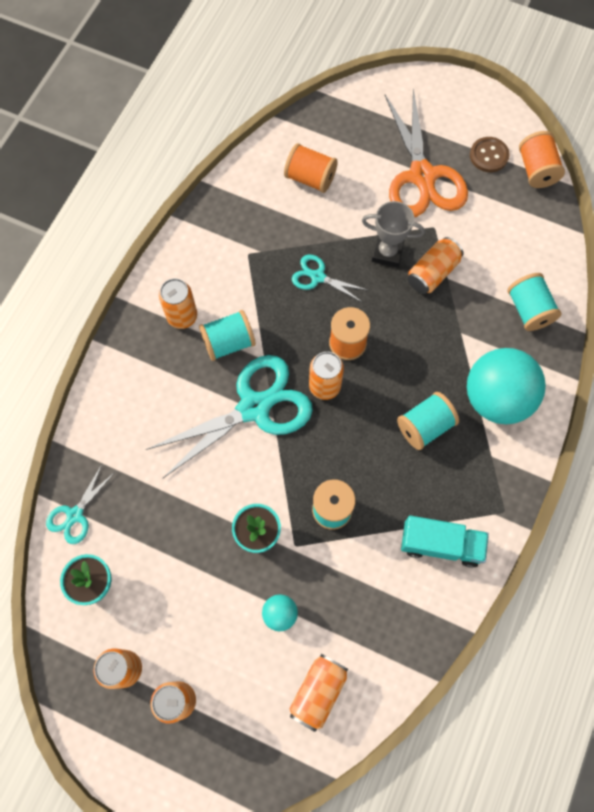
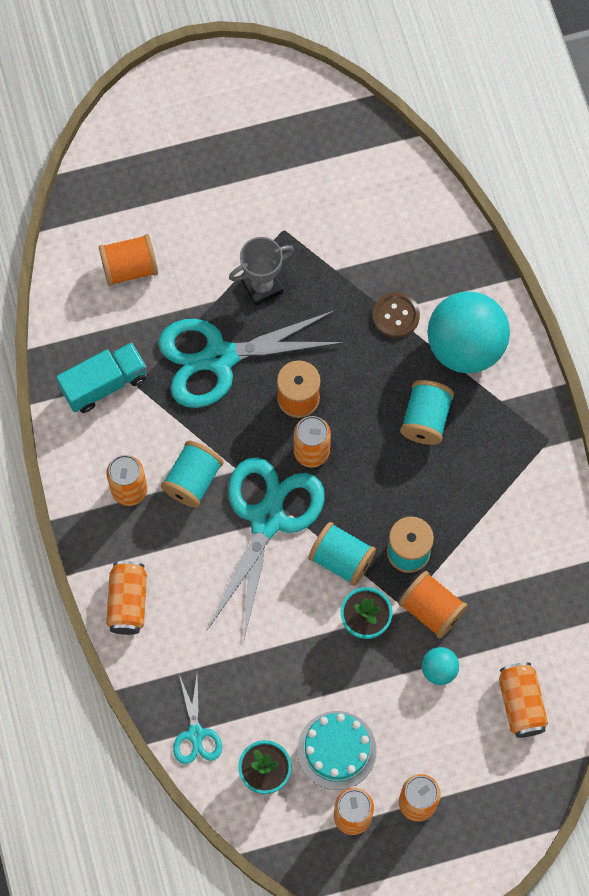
camera: 40 degrees left, 0 degrees up
(157, 610) = (336, 750): none -> turquoise cake
(317, 277) = (219, 358): turquoise scissors -> turquoise scissors, size x2.07
(422, 176) = (232, 188): orange scissors -> none
(432, 273) = (318, 275): orange can -> orange can (128, 602)
(440, 544) = (520, 508): turquoise truck -> turquoise truck (104, 384)
(489, 155) = (275, 121): brown button -> brown button (396, 316)
(529, 310) = (429, 245): turquoise spool -> turquoise spool (341, 559)
(536, 170) = (330, 103): orange spool -> orange spool (431, 610)

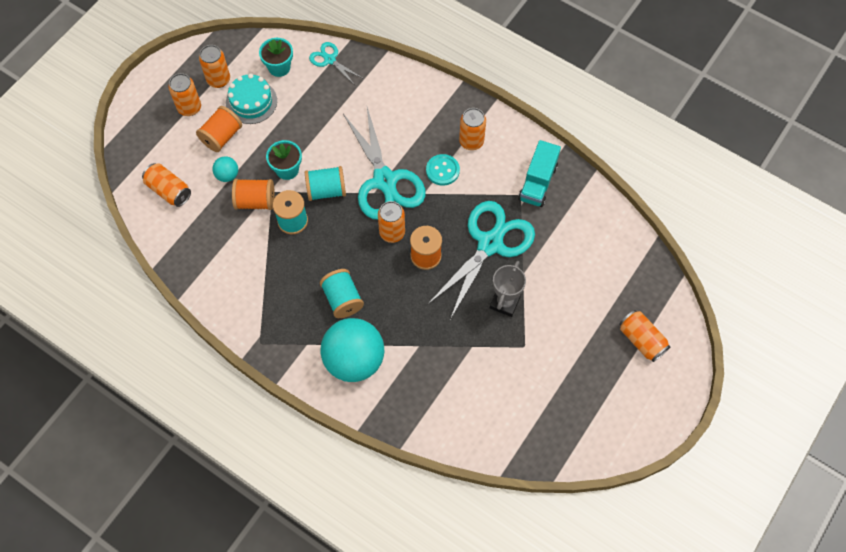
camera: 140 degrees right, 5 degrees down
(128, 602) = (419, 91): orange can -> orange can (641, 340)
(129, 268) = (588, 254): orange spool -> orange spool (222, 136)
(193, 480) = (442, 170): turquoise spool -> turquoise button
(396, 316) = (411, 346): brown button -> none

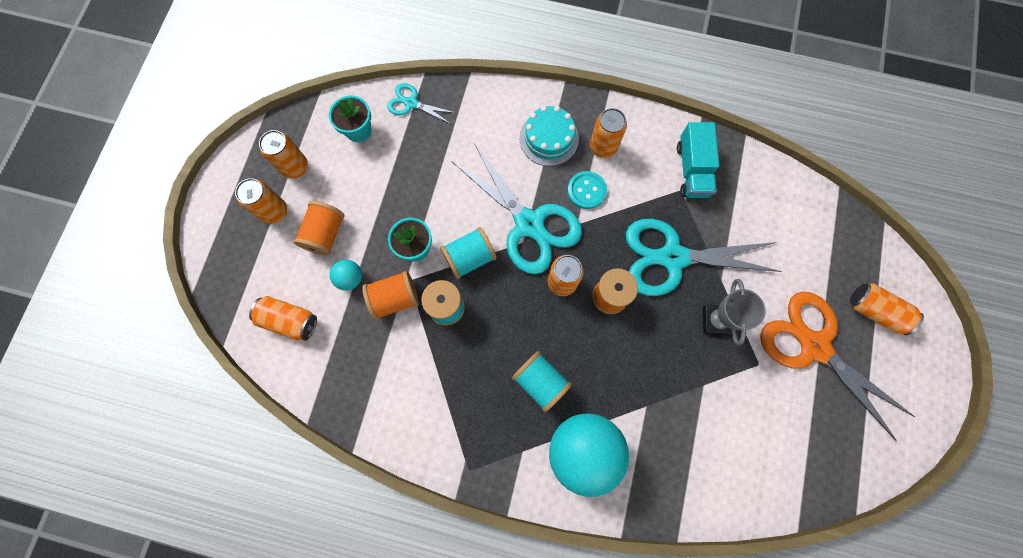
camera: 20 degrees left, 10 degrees up
(251, 102) = (343, 181): turquoise cake -> turquoise cake (549, 138)
(490, 243) = (672, 257): turquoise scissors -> turquoise scissors turned 105 degrees counterclockwise
(577, 348) = (814, 346): none -> orange scissors

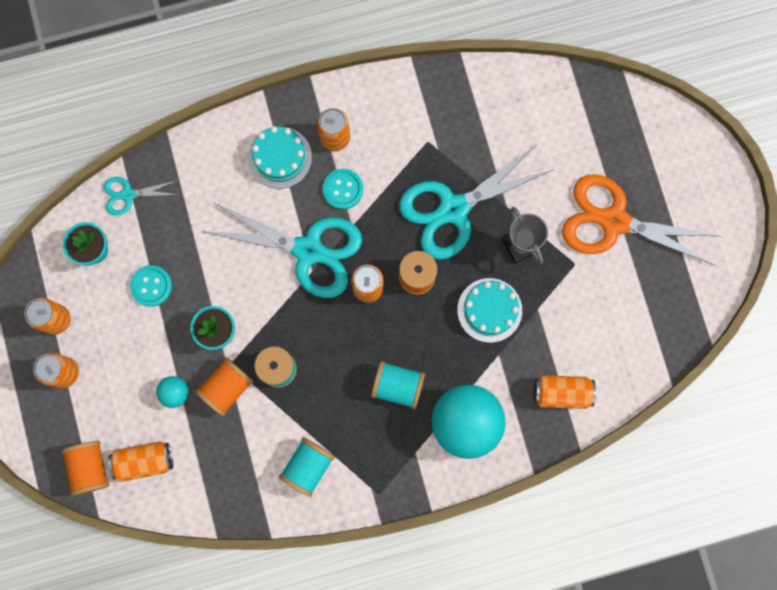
camera: 30 degrees left, 5 degrees up
(325, 234) = (126, 365): orange spool -> orange spool (90, 467)
(385, 182) = (151, 286): none -> turquoise button
(469, 258) = (272, 312): turquoise spool -> turquoise spool (308, 466)
(659, 361) = (489, 310): none -> turquoise cake
(692, 170) = (428, 115): turquoise truck -> none
(875, 311) = (650, 160): orange can -> orange can (561, 393)

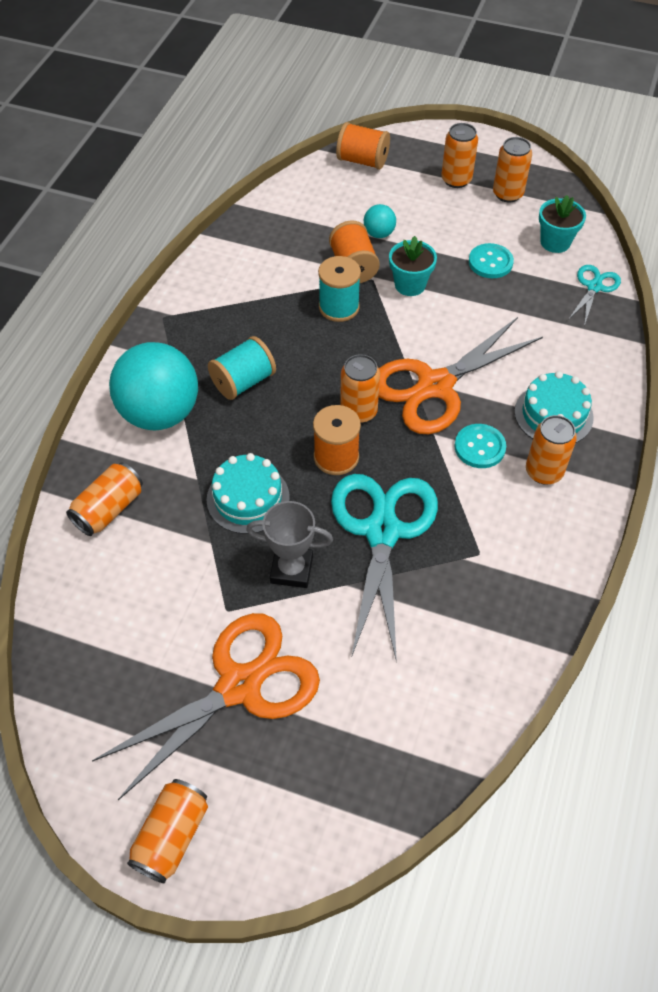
camera: 125 degrees right, 25 degrees down
(144, 461) = (338, 191): orange can -> orange can (172, 836)
(308, 250) = (435, 386): turquoise scissors -> orange scissors
(308, 466) = (234, 284): turquoise spool -> none

